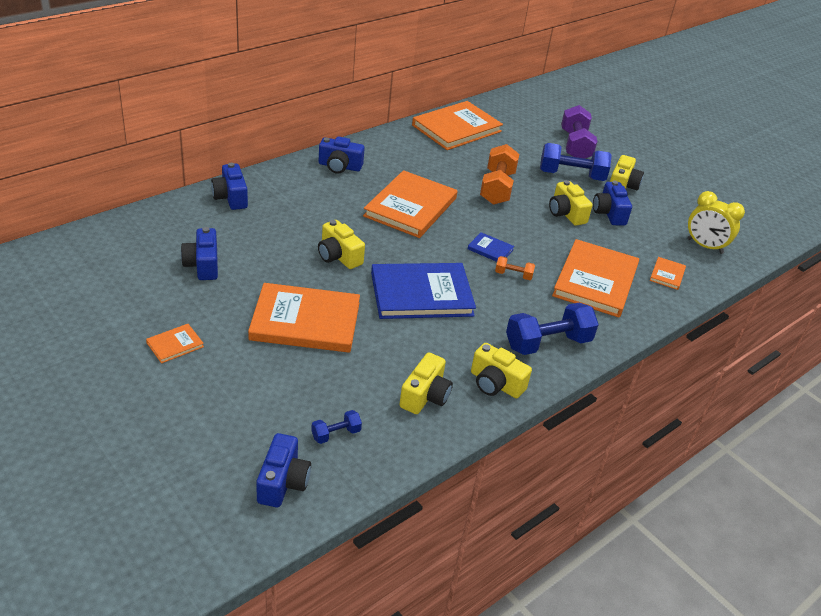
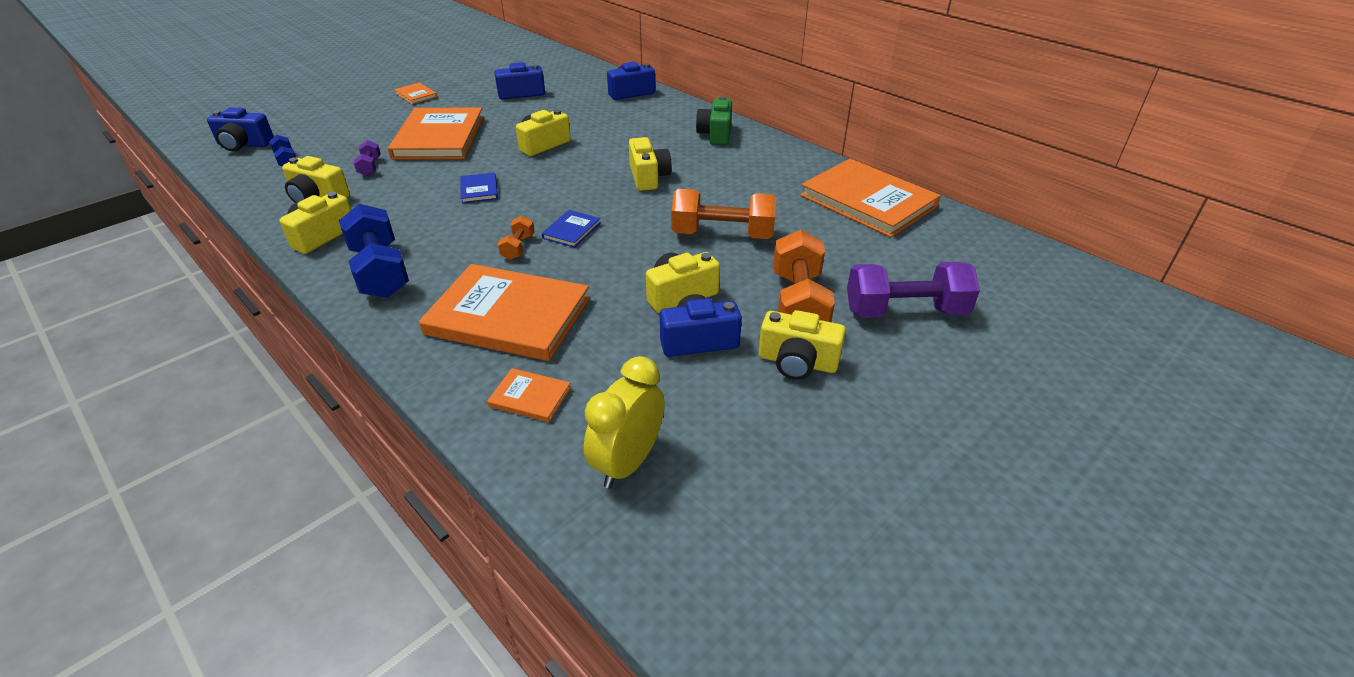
camera: 90 degrees right, 0 degrees up
(339, 166) = (716, 134): blue camera -> green camera
(364, 366) = (370, 167): none -> purple dumbbell
(410, 207) = (648, 177): orange book -> yellow camera
(421, 294) = (479, 190): blue book -> blue book, size x0.44
(571, 175) = (798, 304): blue dumbbell -> orange dumbbell

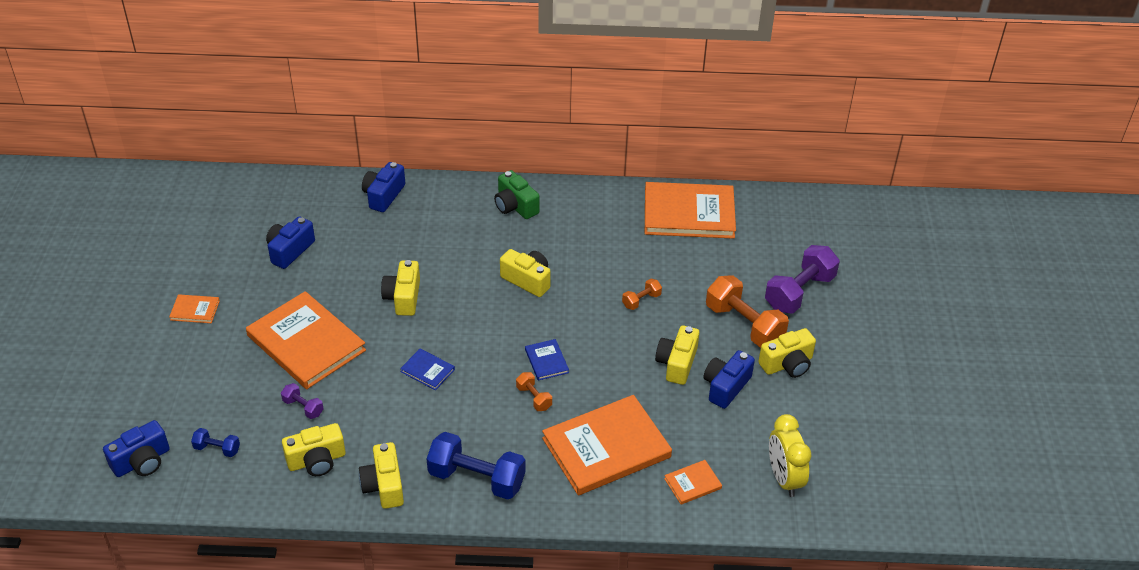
camera: 45 degrees left, 5 degrees up
(722, 235) = (641, 300): orange dumbbell -> orange dumbbell, size x0.48

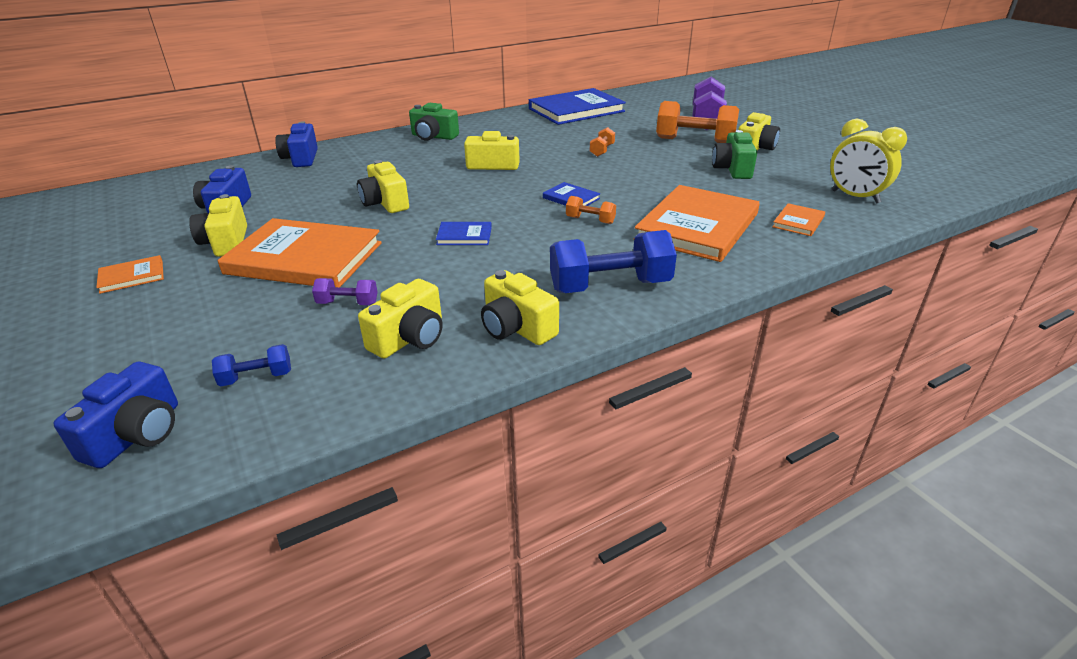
camera: 30 degrees left, 10 degrees down
(677, 363) = (678, 169): yellow camera -> yellow camera (226, 242)
(689, 213) = (576, 110): orange book -> blue book
(726, 387) = (732, 169): blue camera -> green camera

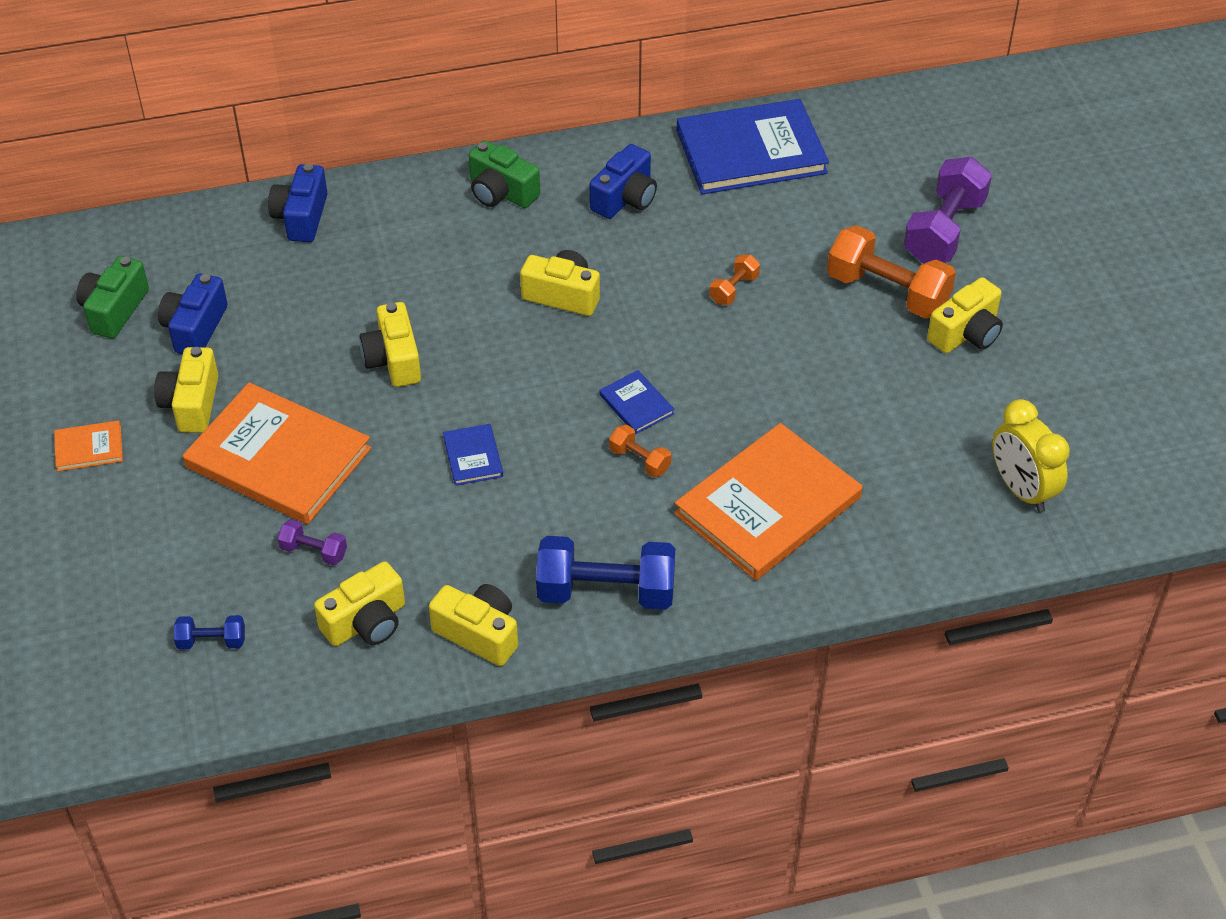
camera: 15 degrees right, 15 degrees up
(137, 434) = (106, 687): blue camera -> blue camera (625, 198)
(464, 236) = (473, 457): blue book -> blue book turned 60 degrees clockwise
(516, 328) = (479, 634): yellow camera -> yellow camera turned 150 degrees clockwise
(732, 169) = (896, 383): green camera -> green camera (114, 310)
(798, 222) = (903, 526): orange book -> none

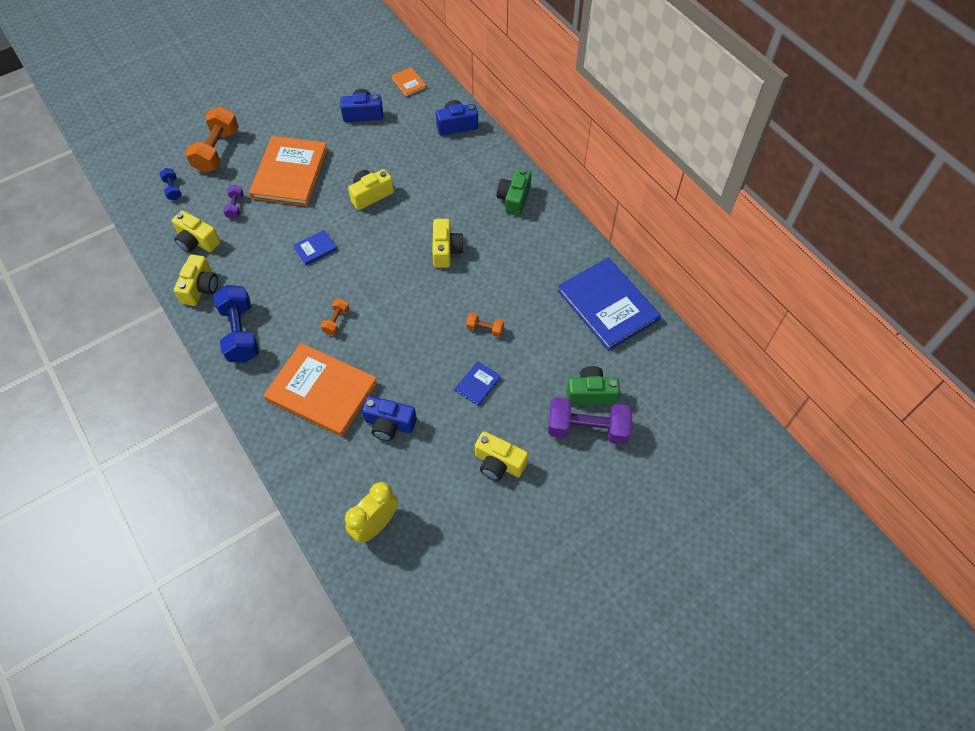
camera: 70 degrees right, 10 degrees up
(89, 448) = (274, 106): orange book -> orange book (409, 83)
(114, 310) = (364, 82): green camera -> green camera (591, 393)
(192, 404) = (314, 130): yellow camera -> none
(625, 198) = (536, 255): blue camera -> blue camera (389, 424)
(636, 404) = (376, 308): blue book -> blue book (478, 384)
(887, 292) = (517, 410): orange dumbbell -> orange dumbbell (217, 151)

